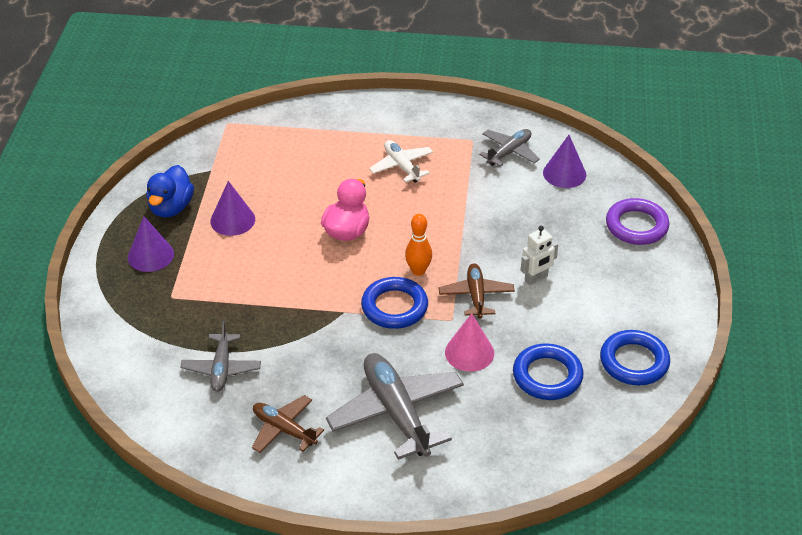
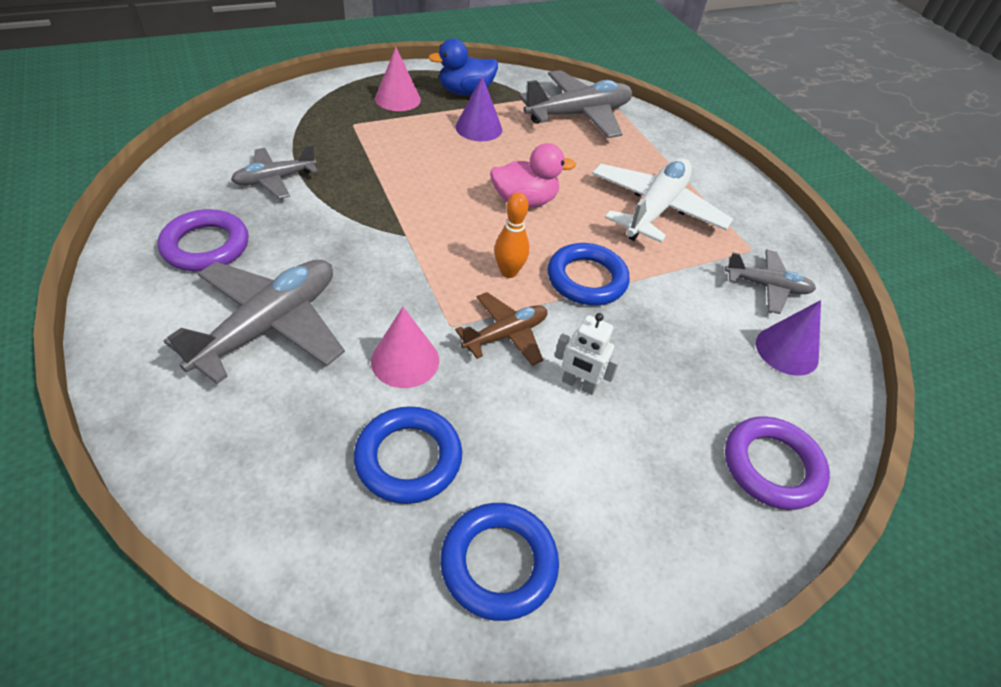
camera: 55 degrees right, 5 degrees up
(150, 255) = (397, 99): purple cone -> pink cone
(256, 152) = (578, 115): none -> grey plane
(284, 429) = (206, 246): brown plane -> purple ring
(394, 307) = (438, 271): blue ring -> blue ring (586, 279)
(402, 166) = (655, 209): white plane -> white plane, size x1.74

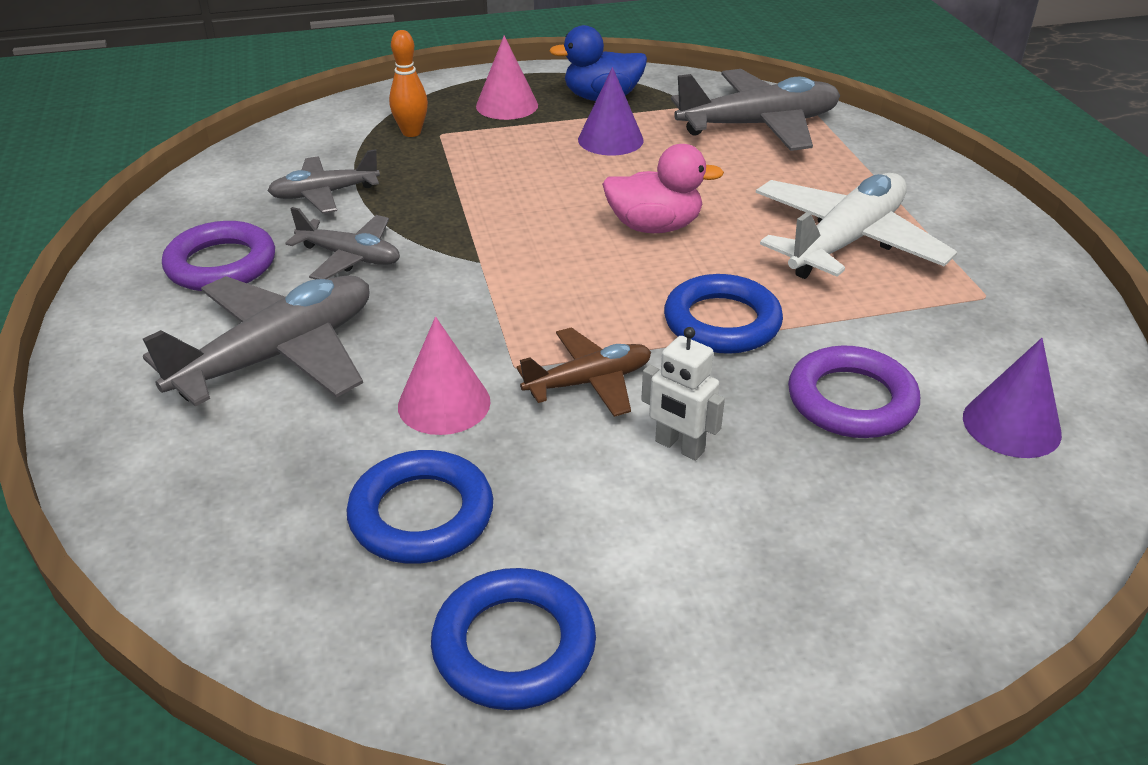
camera: 15 degrees right, 10 degrees down
(508, 272) = (611, 309): orange bowling pin -> orange bowling pin (411, 132)
(766, 286) = (999, 343): grey plane -> grey plane (350, 257)
(772, 466) = (950, 568): purple ring -> purple ring (851, 400)

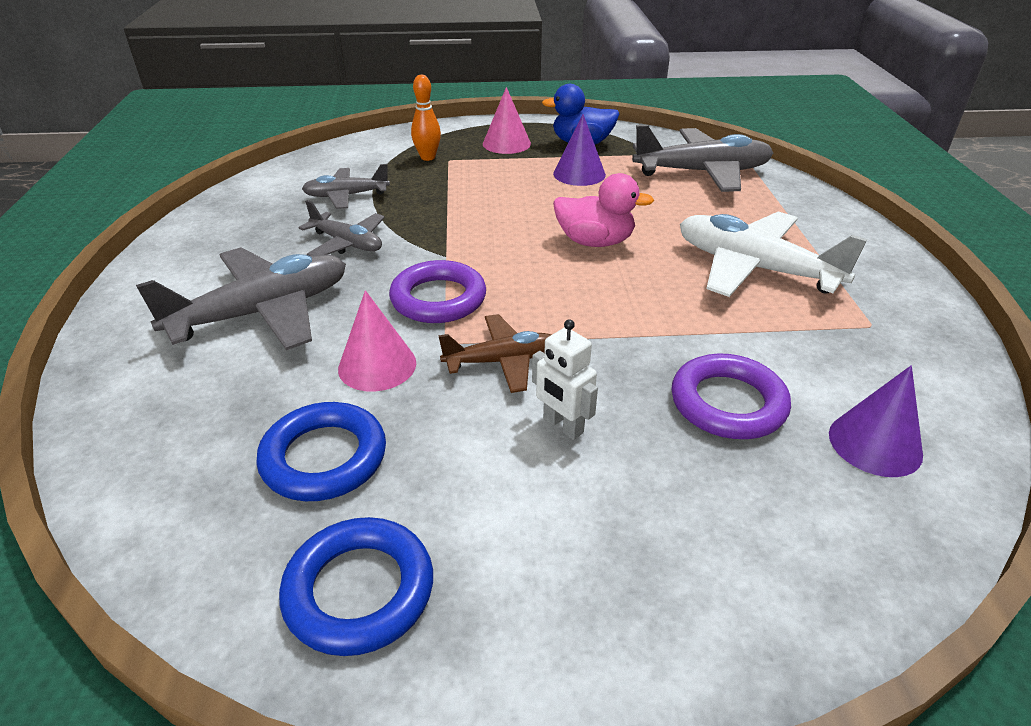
camera: 10 degrees right, 0 degrees up
(221, 264) = (249, 240): purple ring -> purple ring (438, 299)
(722, 322) = (630, 323): blue ring -> none
(846, 242) = (754, 268): white plane -> white plane turned 105 degrees counterclockwise

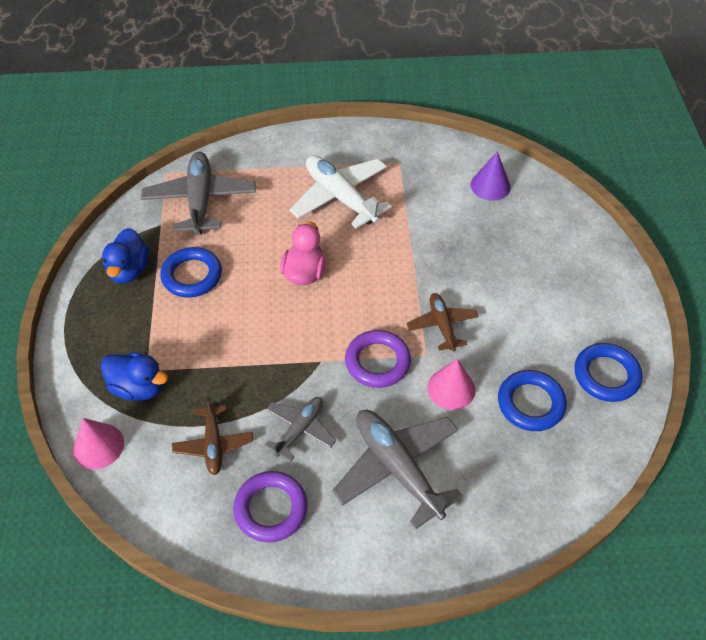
camera: 90 degrees left, 15 degrees up
(346, 196) = (213, 444): grey plane -> brown plane
(427, 157) = (139, 387): orange bowling pin -> blue duck
(506, 144) = (118, 326): pink cone -> pink cone (98, 446)
(562, 426) = (493, 299): white robot -> none
(579, 174) = (192, 275): purple cone -> blue ring
(728, 403) = (468, 231): purple ring -> purple ring (271, 509)
(754, 268) = (340, 197): white plane -> white plane turned 105 degrees clockwise

